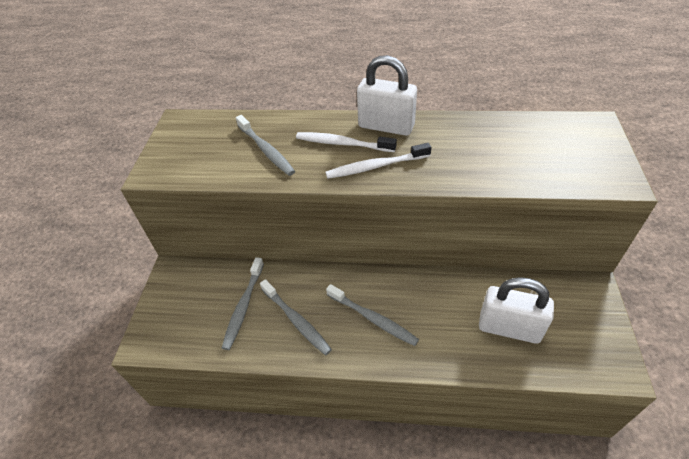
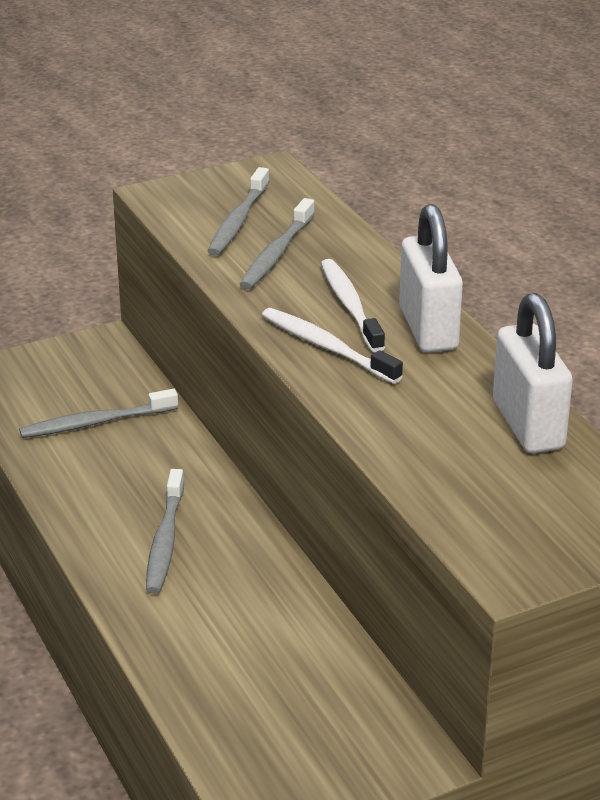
camera: 55 degrees right, 15 degrees down
(296, 320) = (108, 475): grey toothbrush -> grey toothbrush (238, 221)
(509, 328) = (254, 679): white padlock -> white padlock (528, 425)

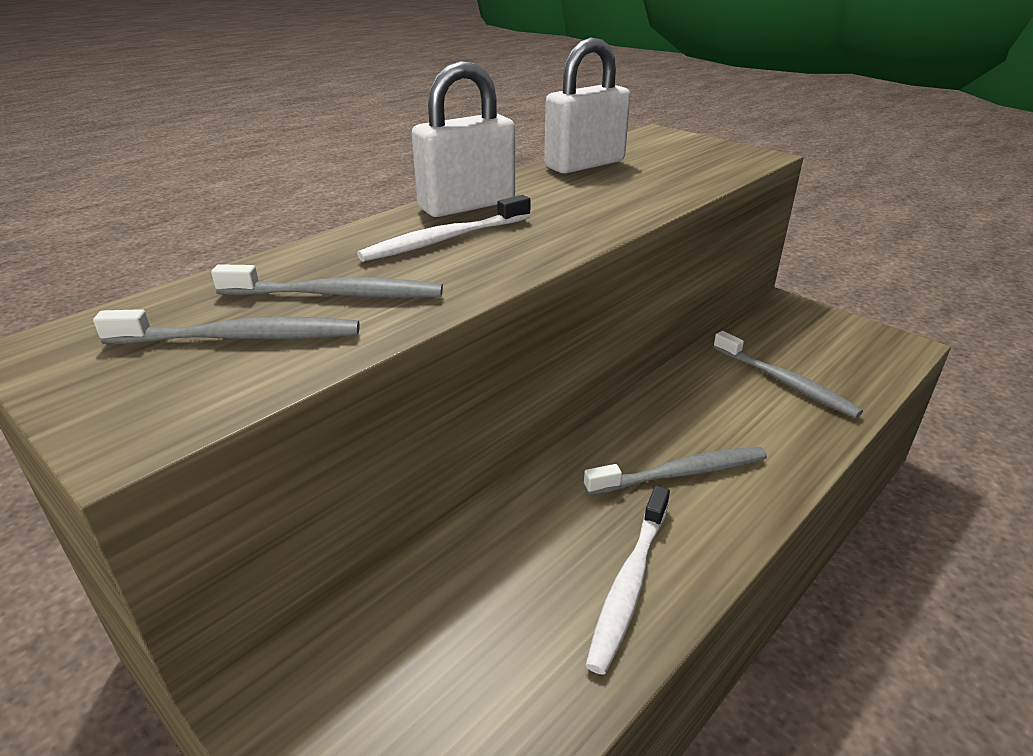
camera: 110 degrees left, 0 degrees up
(95, 423) = (498, 616): grey toothbrush -> grey toothbrush (785, 382)
(327, 347) = (535, 238): white toothbrush -> white toothbrush (629, 584)

